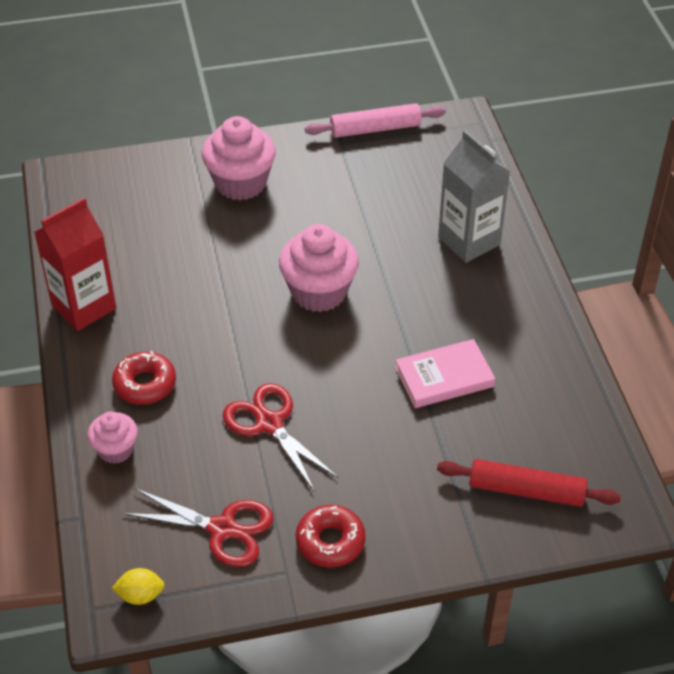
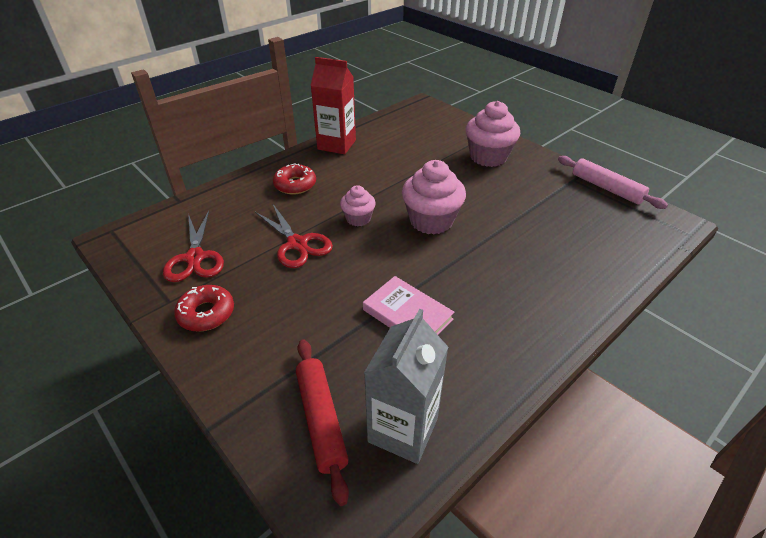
camera: 60 degrees right, 5 degrees down
(116, 450) = (238, 194): pink cupcake -> pink cupcake (358, 219)
(140, 595) = (127, 245): yellow lemon -> none
(269, 424) = (297, 244): red scissors -> red scissors turned 120 degrees clockwise
(469, 241) = (560, 274): grey carton -> grey carton (403, 430)

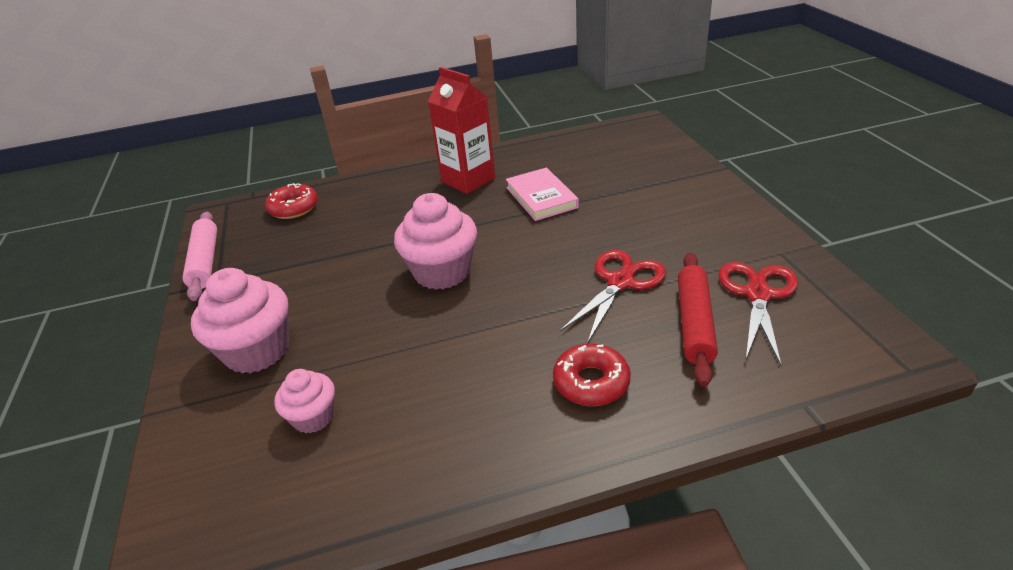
camera: 150 degrees left, 5 degrees down
(206, 313) = (735, 234): red donut -> red donut (294, 208)
(297, 244) = (620, 282): red scissors -> red scissors turned 45 degrees clockwise
(321, 419) = (643, 158): red rolling pin -> red rolling pin (694, 323)
(336, 145) = (466, 471): red carton -> red carton (468, 180)
(358, 219) = (527, 296): pink cupcake -> pink cupcake (313, 417)
(403, 430) = (590, 146): grey carton -> none

